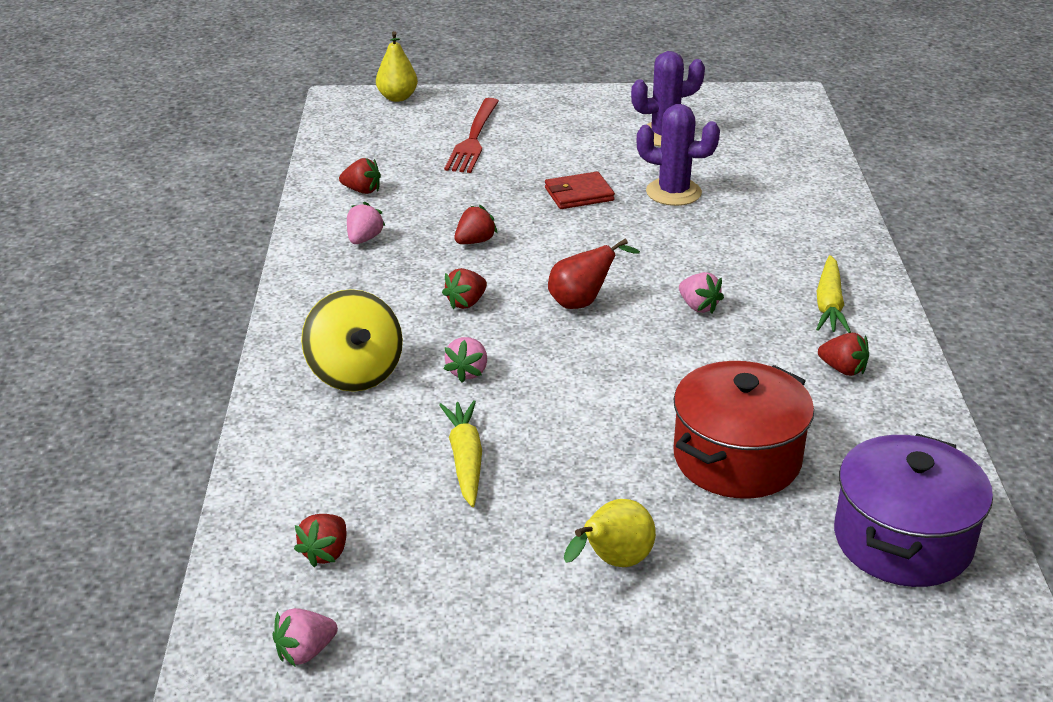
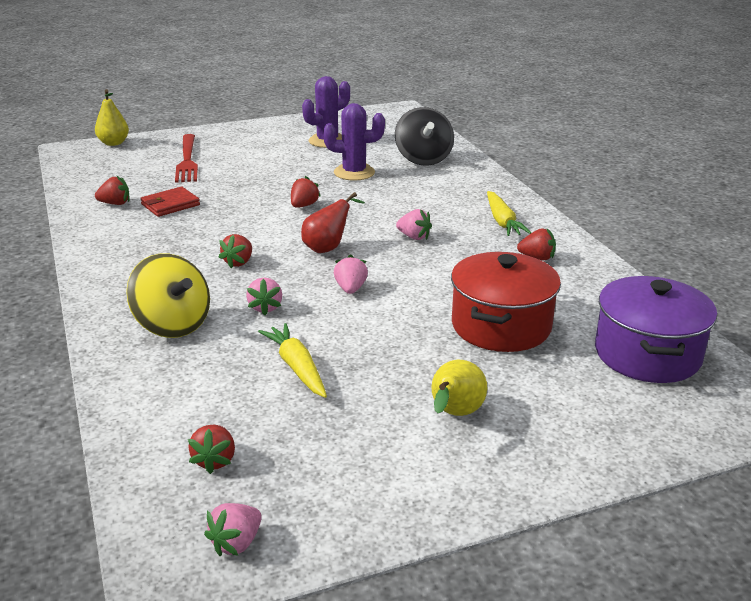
camera: 20 degrees left, 5 degrees down
(364, 239) = (133, 234): pink strawberry -> pink strawberry (350, 289)
(475, 241) = (223, 222): red strawberry -> red strawberry (304, 205)
(579, 194) = (286, 183): red wallet -> red wallet (170, 205)
(777, 185) = (423, 159): none -> black spinning top

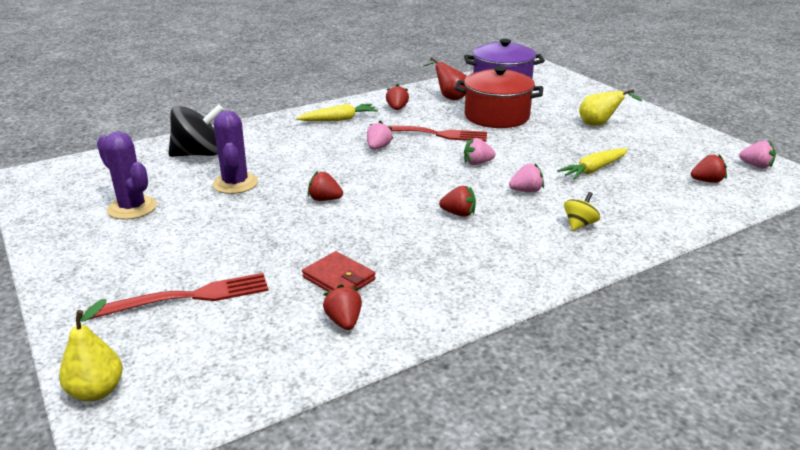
camera: 100 degrees left, 0 degrees up
(172, 325) = (579, 224): yellow spinning top -> yellow spinning top, size x0.51
(328, 248) = (412, 178): red pear -> red pear (449, 97)
(445, 272) = (434, 134): none -> red fork

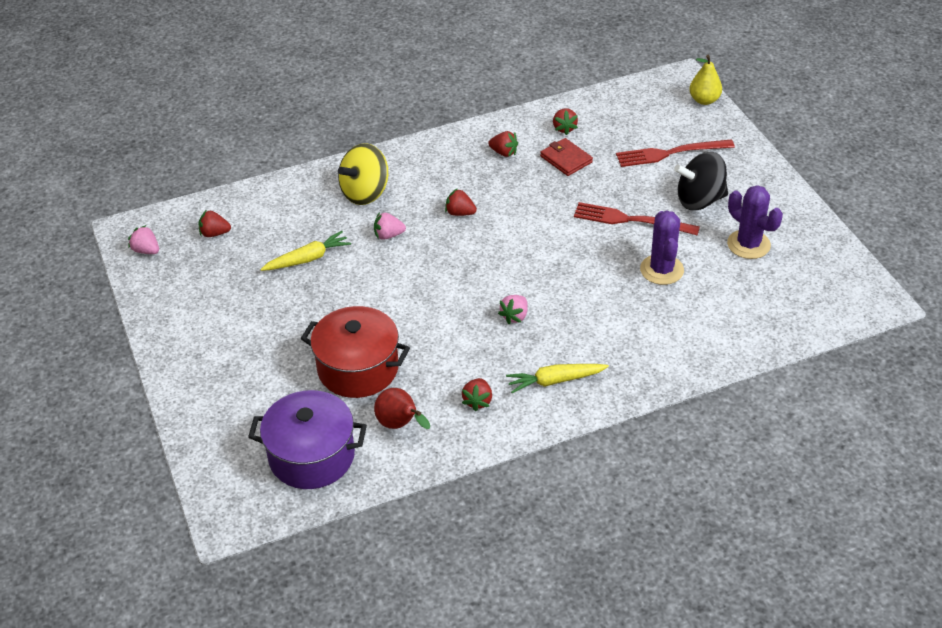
camera: 170 degrees left, 15 degrees up
(199, 154) = (712, 322): black spinning top -> black spinning top (699, 200)
(324, 199) = (575, 240): red strawberry -> red strawberry (504, 153)
(434, 134) = (446, 337): red fork -> red fork (630, 220)
(477, 163) = (417, 279): pink strawberry -> none
(579, 224) = (365, 193): yellow spinning top -> yellow spinning top, size x1.95
(599, 124) = (246, 338): yellow pear -> none

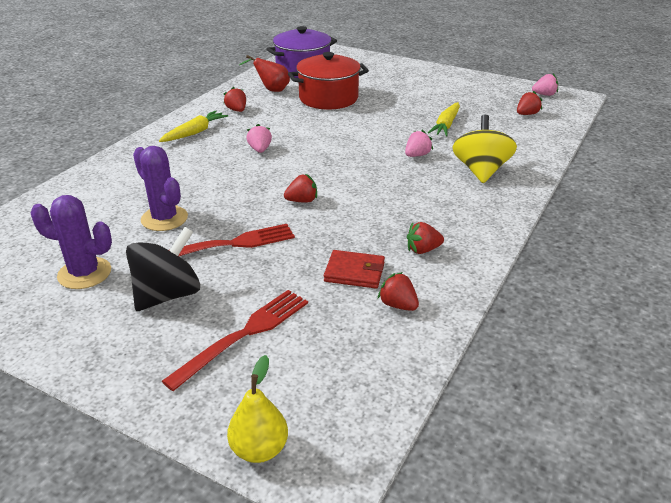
camera: 140 degrees right, 10 degrees down
(460, 213) = (387, 188): red strawberry -> red strawberry (302, 201)

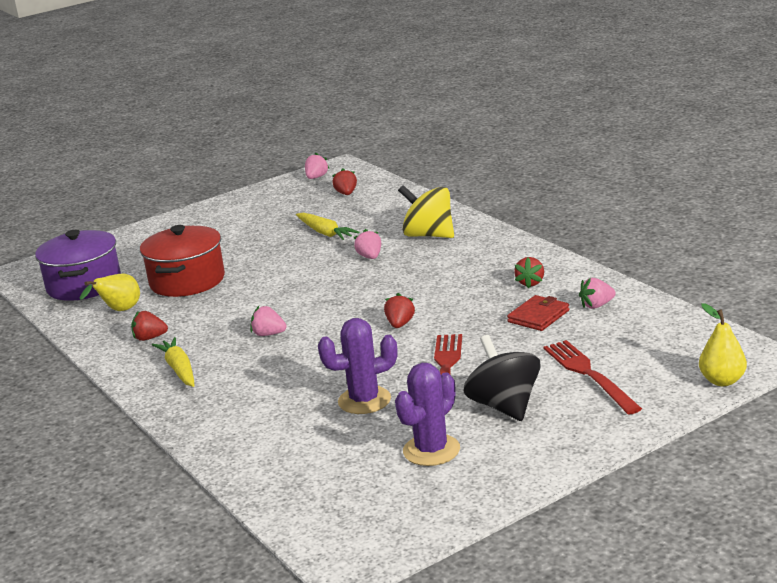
camera: 60 degrees left, 10 degrees down
(271, 90) = (119, 311): red pear -> yellow pear
(398, 305) = (596, 305): red strawberry -> pink strawberry

